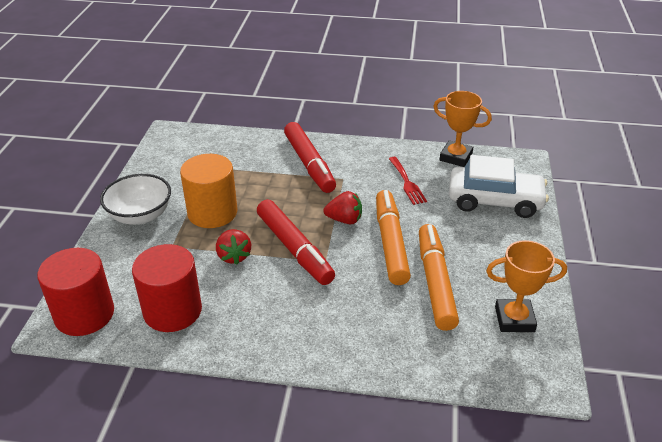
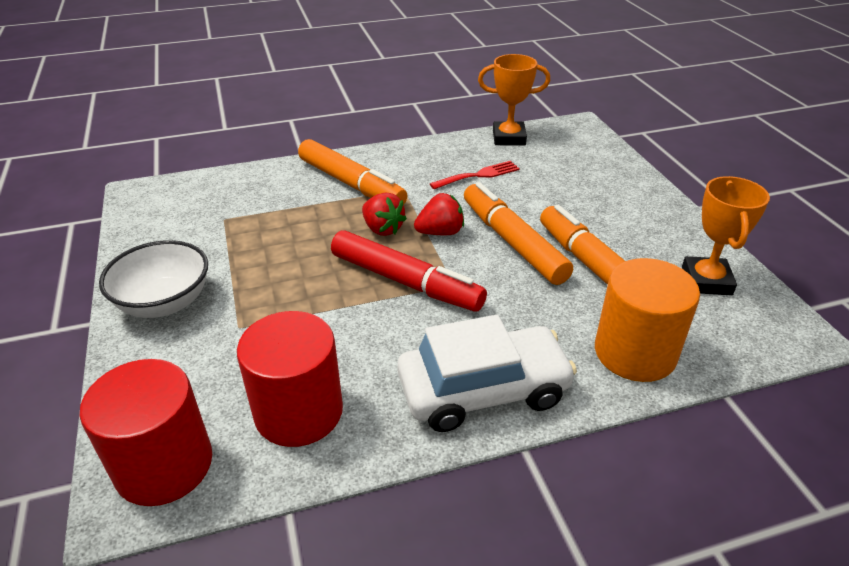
camera: 25 degrees left, 0 degrees up
(212, 213) = (267, 270): orange cylinder -> orange cylinder (635, 352)
(234, 256) = (334, 314): red strawberry -> red strawberry (382, 229)
(309, 164) = (351, 184): red marker -> orange marker
(407, 182) = (479, 175): red fork -> red fork turned 75 degrees counterclockwise
(495, 201) = (584, 169): white car -> white car (483, 390)
(514, 319) = (706, 281): orange trophy -> orange trophy turned 60 degrees counterclockwise

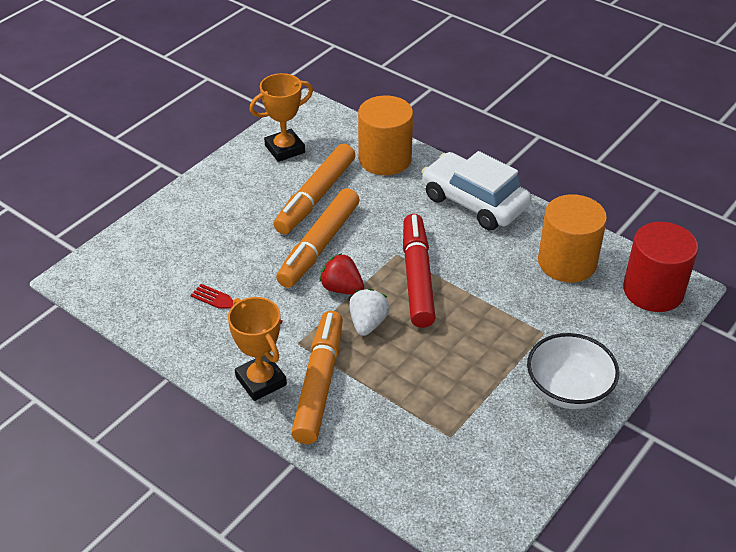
camera: 125 degrees left, 5 degrees up
(298, 412) = (567, 262): red cylinder -> orange cylinder
(382, 229) = (368, 323): red strawberry -> white strawberry
(509, 138) = (139, 316): orange trophy -> orange trophy (261, 381)

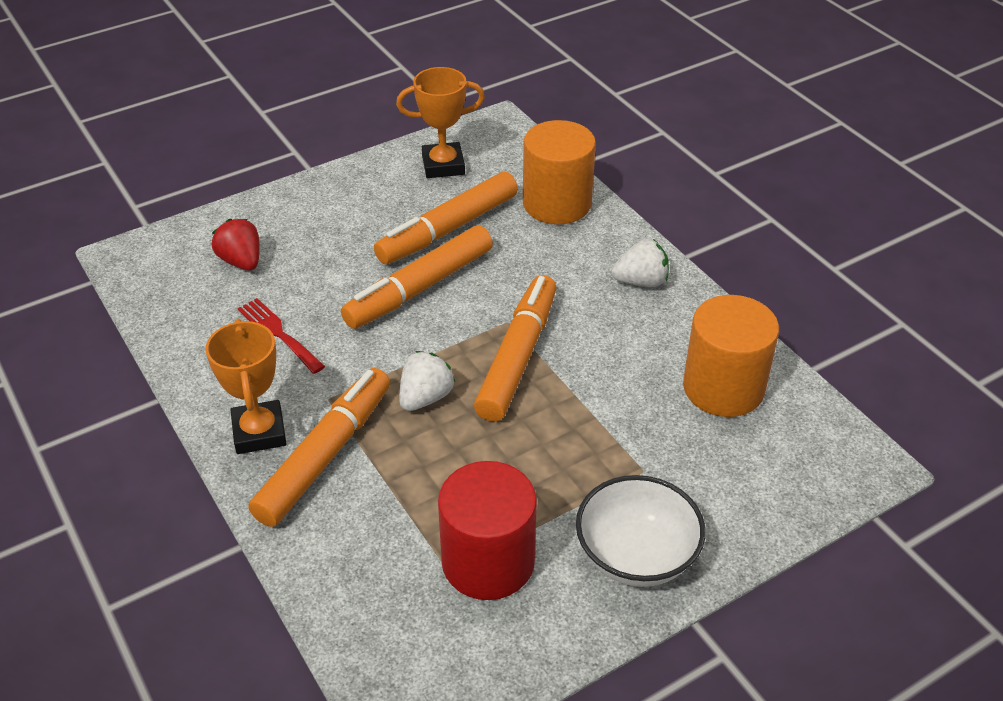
camera: 20 degrees right, 0 degrees up
(342, 288) = (418, 346): red strawberry -> red strawberry (241, 261)
(417, 277) = (517, 357): red marker -> orange marker
(474, 202) = (641, 281): white car -> white strawberry
(653, 291) = (824, 456): red cylinder -> red cylinder (488, 562)

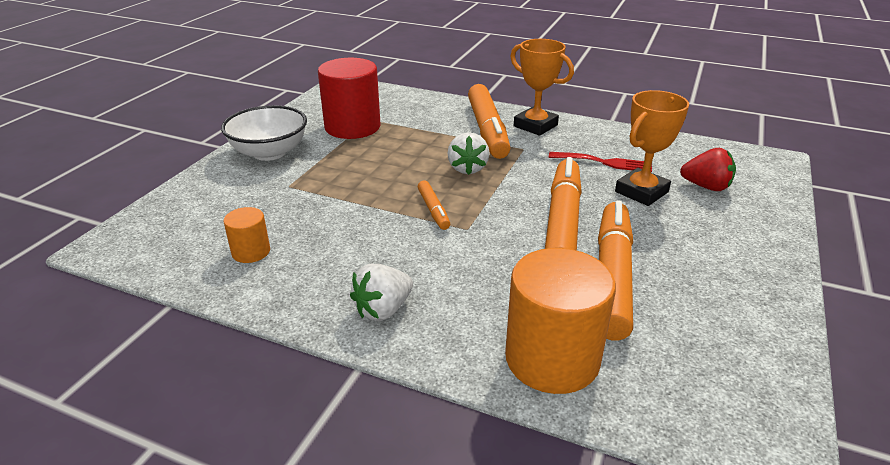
camera: 145 degrees right, 10 degrees down
(443, 165) = (725, 345): orange trophy -> orange trophy (641, 192)
(517, 357) = (433, 210): orange marker -> orange marker, size x0.47
(723, 388) = (251, 252): orange cylinder -> orange cylinder, size x0.49

